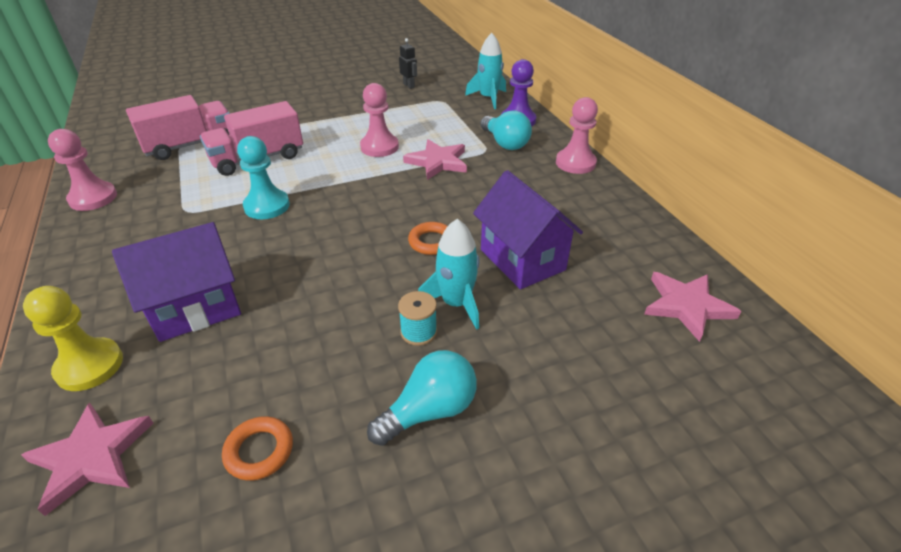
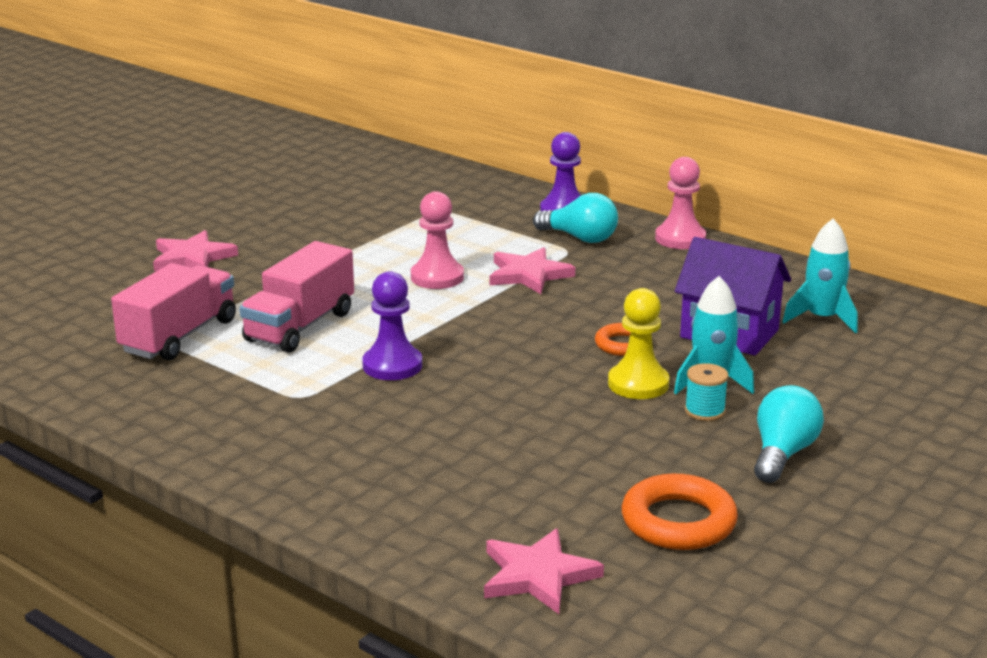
camera: 30 degrees left, 15 degrees down
(89, 366) = (425, 532): yellow pawn -> yellow pawn (638, 384)
(93, 198) = (149, 419): pink pawn -> none
(196, 308) = (460, 463): purple house -> none
(259, 451) = (678, 521): orange ring -> orange ring, size x1.65
(267, 206) = (392, 365): turquoise pawn -> purple pawn
(409, 85) = (372, 203): black robot -> none
(488, 98) = (496, 195): turquoise rocket -> turquoise rocket (822, 318)
(686, 306) = (906, 325): pink star -> pink star (192, 258)

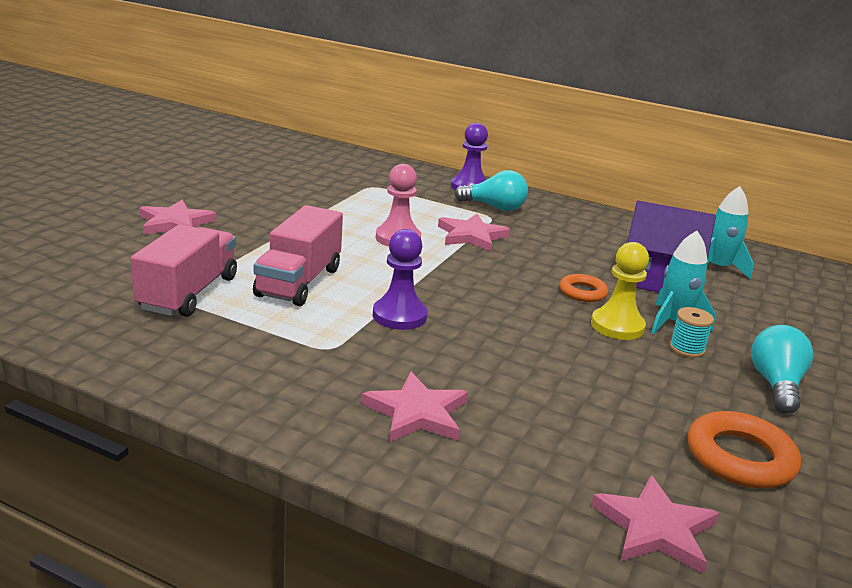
camera: 15 degrees left, 0 degrees up
(359, 462) = (417, 413): none -> pink star
(680, 239) = (570, 208): pink pawn -> none

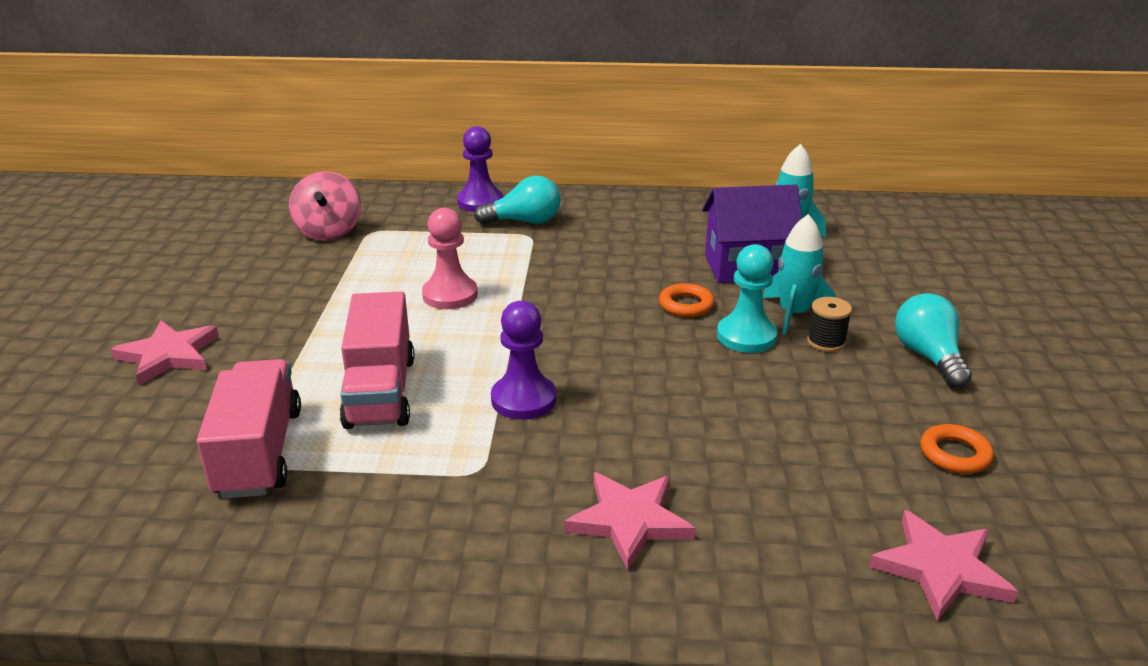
camera: 20 degrees left, 5 degrees up
(341, 179) = (329, 231): none -> pink spinning top
(471, 236) = (526, 267): pink star -> none
(617, 326) = (746, 336): yellow pawn -> turquoise pawn
(687, 348) = (826, 342): turquoise spool -> black spool
(740, 458) = (954, 454): orange ring -> orange ring, size x0.61

